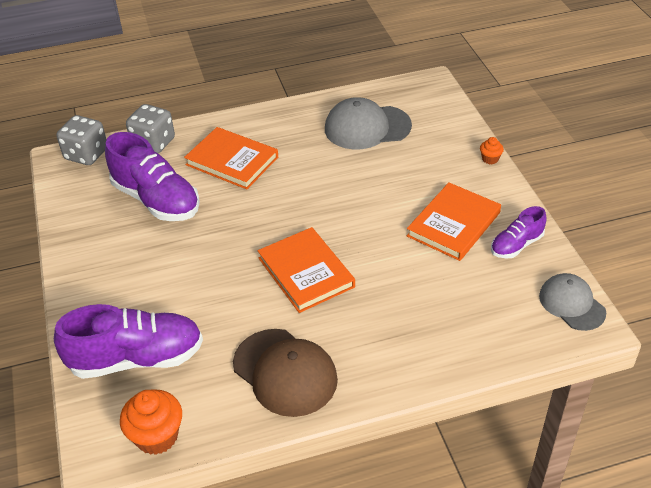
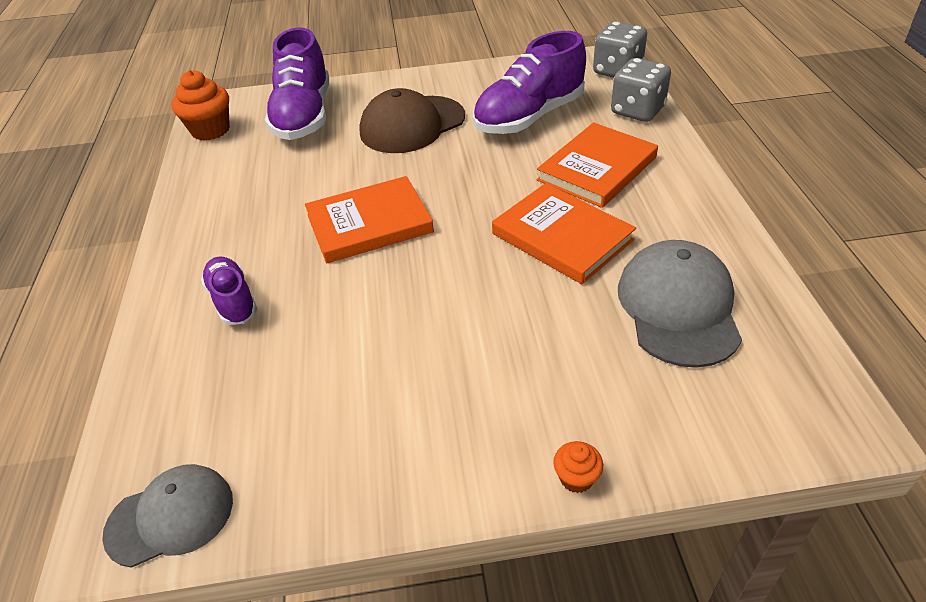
camera: 100 degrees right, 0 degrees up
(285, 372) = (232, 203): brown cap -> brown cap (412, 125)
(453, 224) = (409, 386): orange book -> orange book (562, 237)
(516, 245) = (332, 467): purple shoe -> purple shoe (233, 301)

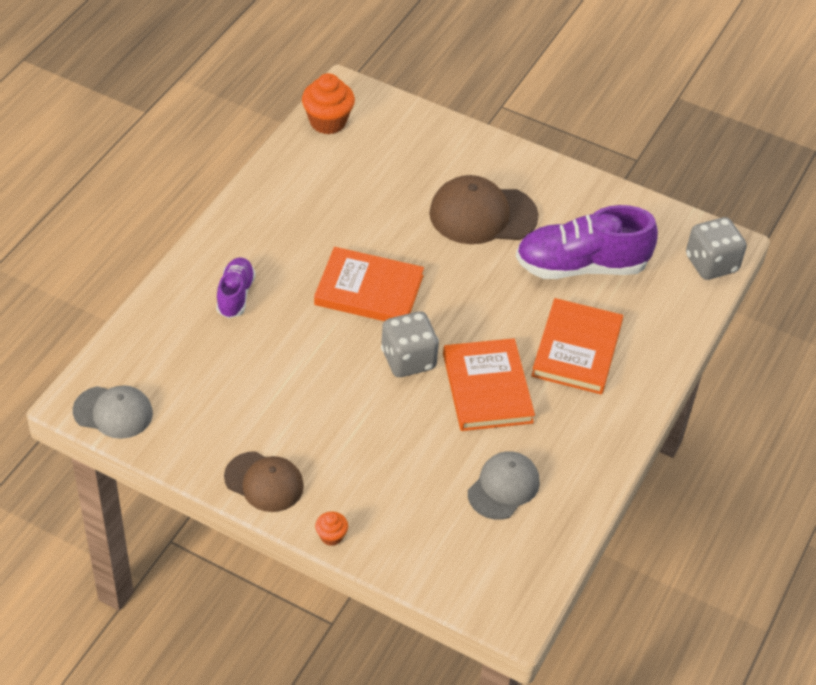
camera: 30 degrees right, 5 degrees up
(304, 116) = (408, 151): purple shoe -> none
(438, 470) = (264, 482): none -> brown cap
(597, 169) = (577, 349): orange book -> orange book turned 60 degrees counterclockwise
(637, 111) = (675, 316): grey dice -> grey dice (408, 359)
(678, 307) = (503, 487): grey cap -> grey cap, size x0.66

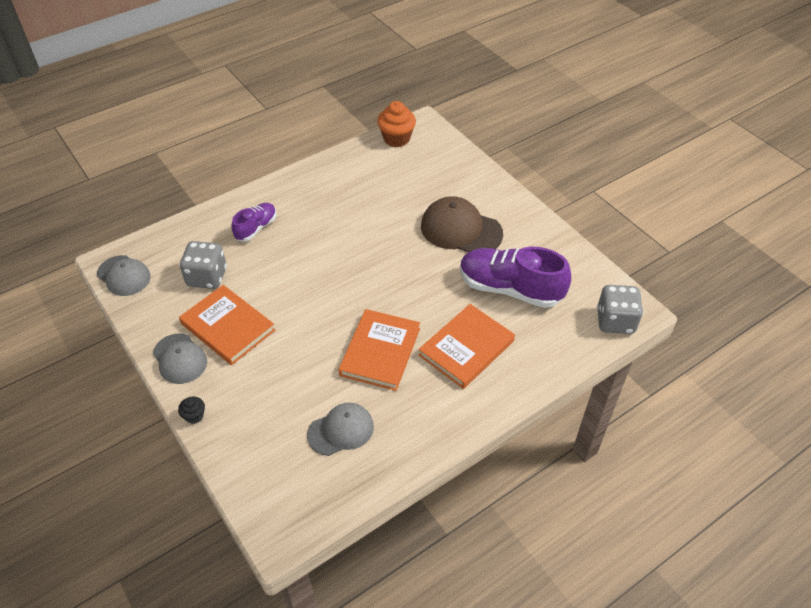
camera: 30 degrees right, 0 degrees up
(264, 482) = (180, 359): brown cap -> grey cap
(331, 536) = (194, 416): orange cupcake -> black cupcake
(369, 290) = (345, 254): orange book -> orange book (228, 327)
(408, 359) = (338, 311): grey dice -> grey dice (207, 277)

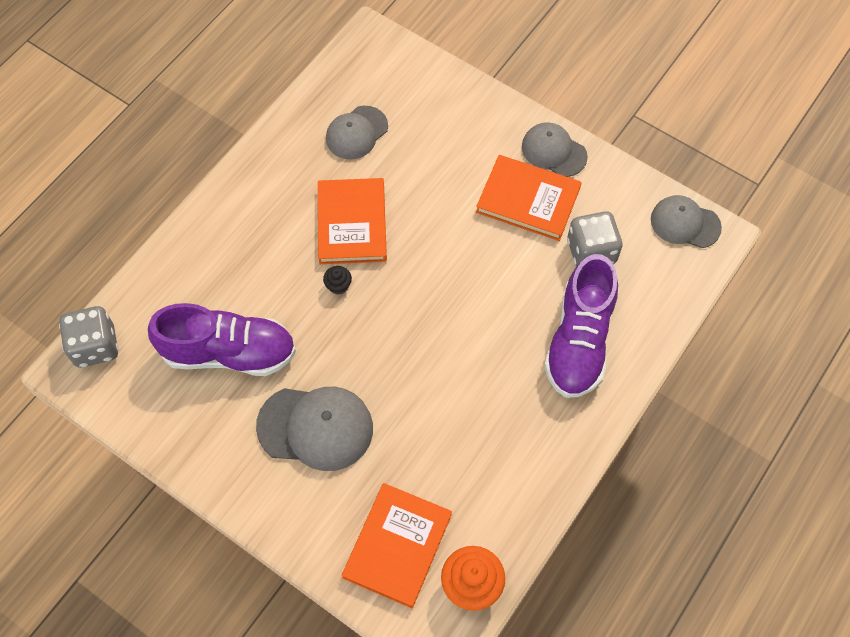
camera: 160 degrees right, 15 degrees up
(194, 416) = (501, 104): black cupcake -> black cupcake (338, 286)
(256, 228) = (579, 341): purple shoe -> purple shoe, size x1.85
(461, 230) = (315, 427): brown cap -> grey cap
(466, 348) = (260, 257): orange book -> orange book (397, 546)

